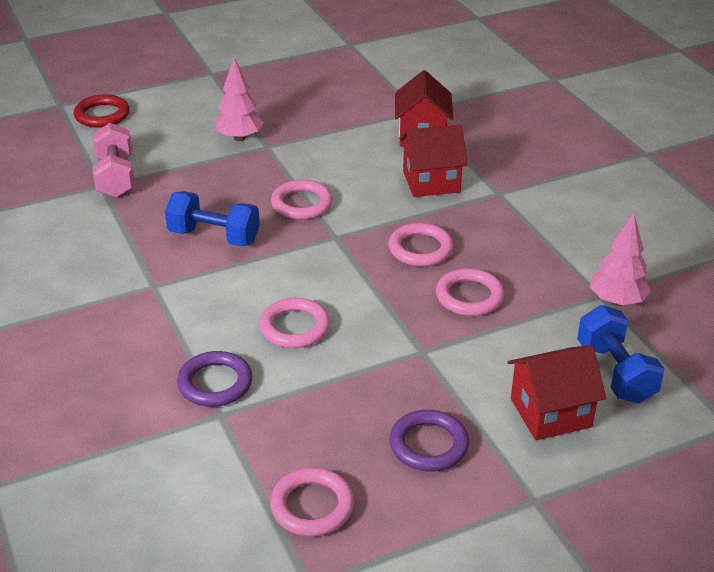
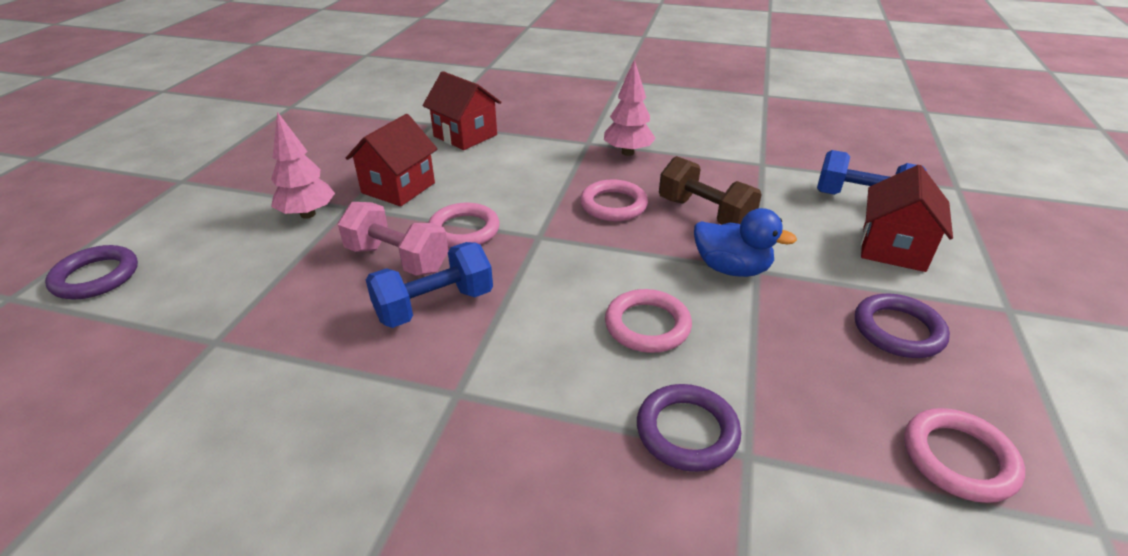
camera: 50 degrees left, 0 degrees up
(102, 115) = (96, 277): red ring -> purple ring
(115, 177) = (220, 323): pink dumbbell -> pink dumbbell (397, 259)
(408, 338) = (731, 268): none -> blue duck
(431, 182) = (531, 160): red house -> red house (398, 188)
(469, 296) = (704, 213): pink ring -> brown dumbbell
(616, 301) = (776, 161): pink tree -> pink tree (628, 152)

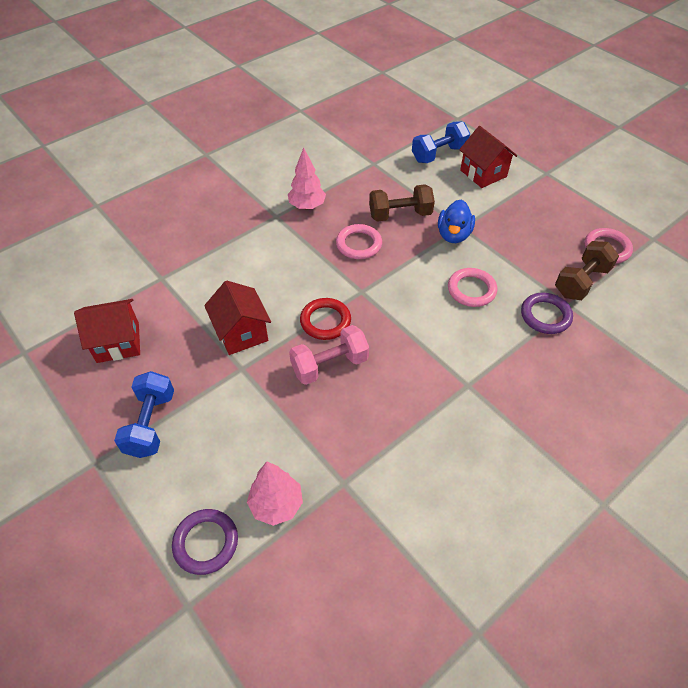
camera: 55 degrees left, 15 degrees up
(308, 214) = (231, 394): pink tree -> pink tree (276, 504)
(434, 305) = (390, 365): blue dumbbell -> blue dumbbell (151, 424)
(464, 230) = (325, 321): pink ring -> red ring
(465, 135) = (201, 268): red house -> red house (118, 342)
(731, 268) = (453, 235): blue duck -> blue duck turned 135 degrees clockwise
(824, 451) = (581, 282): none -> brown dumbbell
(898, 330) = (534, 213): purple ring -> none

